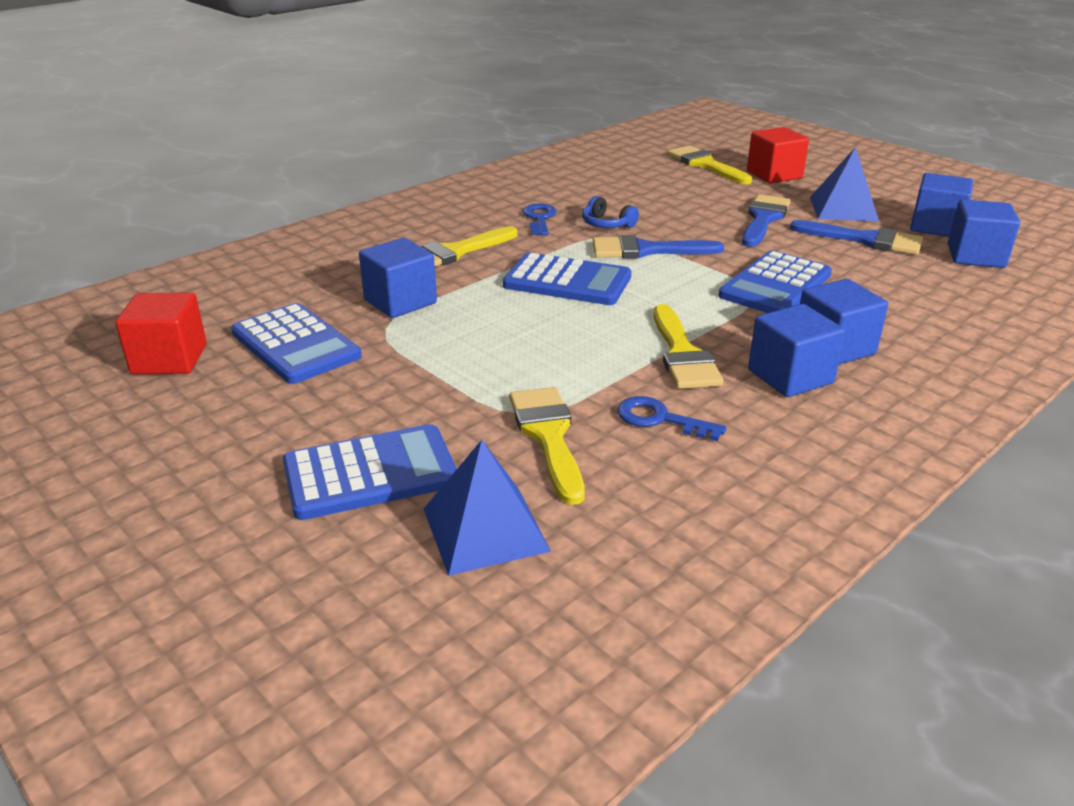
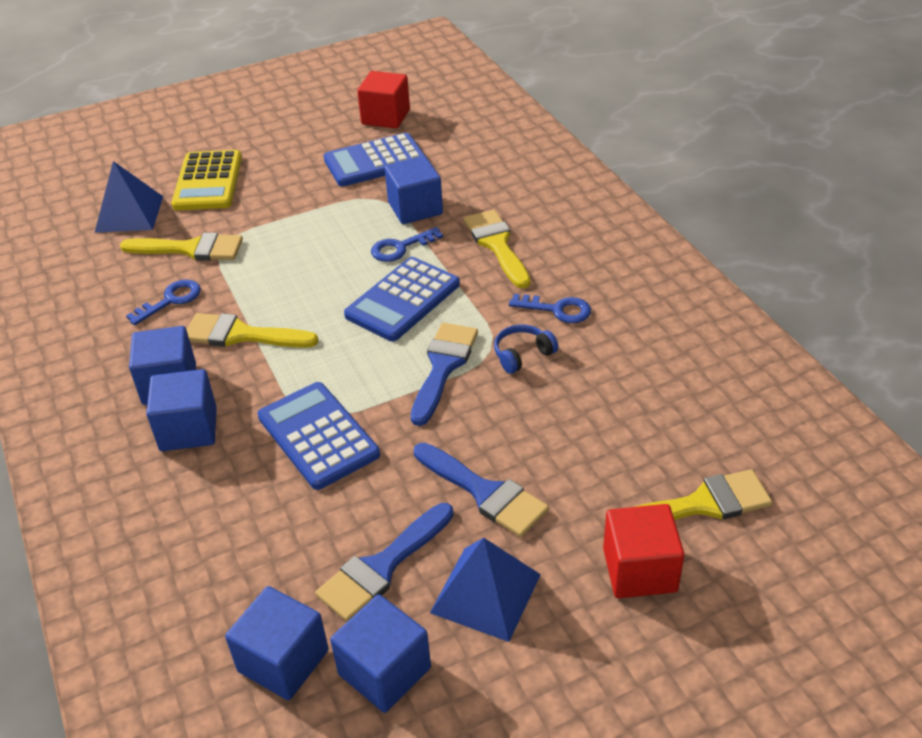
camera: 110 degrees right, 10 degrees up
(370, 473) = (208, 182): blue calculator -> yellow calculator
(480, 297) = (400, 248): none -> blue key

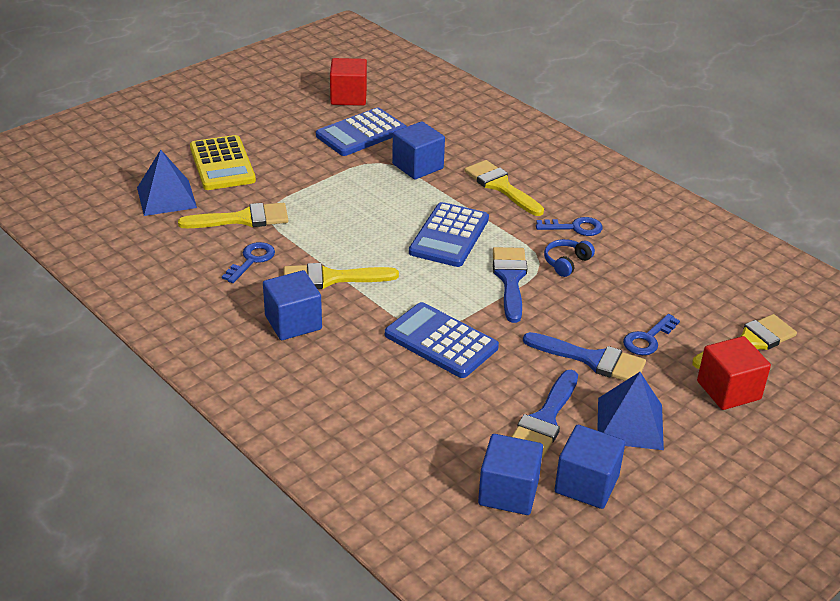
camera: 20 degrees left, 5 degrees down
(188, 429) = (331, 352): blue cube -> none
(400, 248) = (423, 197): blue key -> blue key (648, 339)

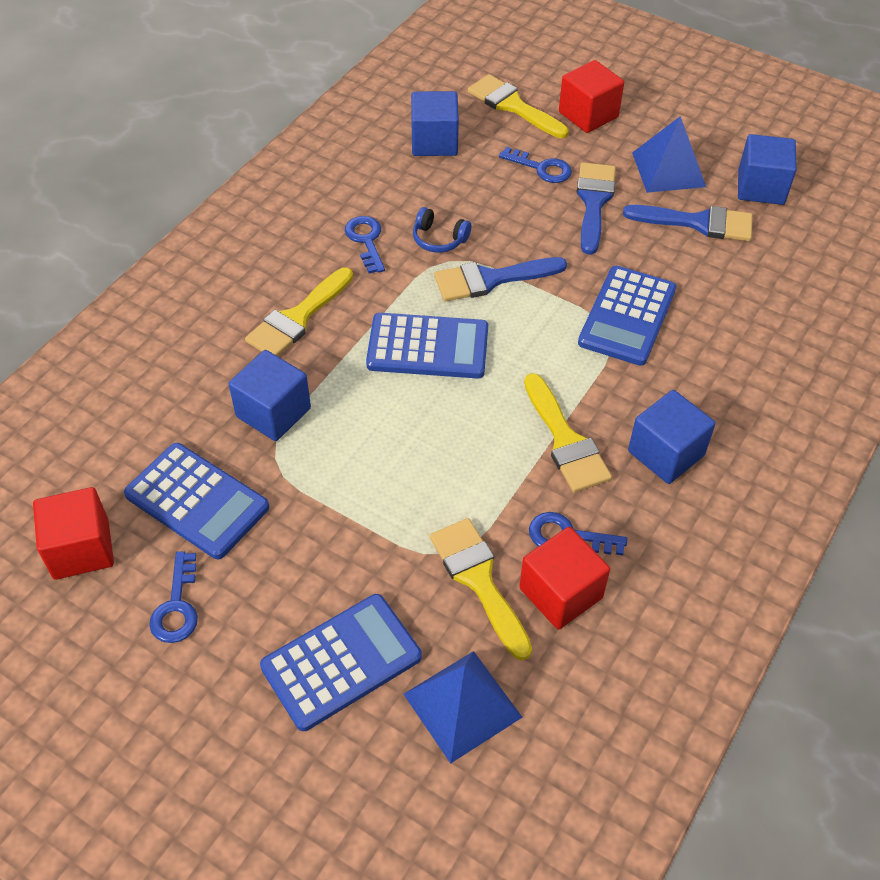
camera: 105 degrees left, 15 degrees up
(212, 247) = (560, 593): none -> red cube
(222, 164) = (341, 662): yellow calculator -> blue calculator
(292, 120) = (177, 606): none -> blue key
(508, 492) = (802, 233): blue cube -> blue cube (434, 142)

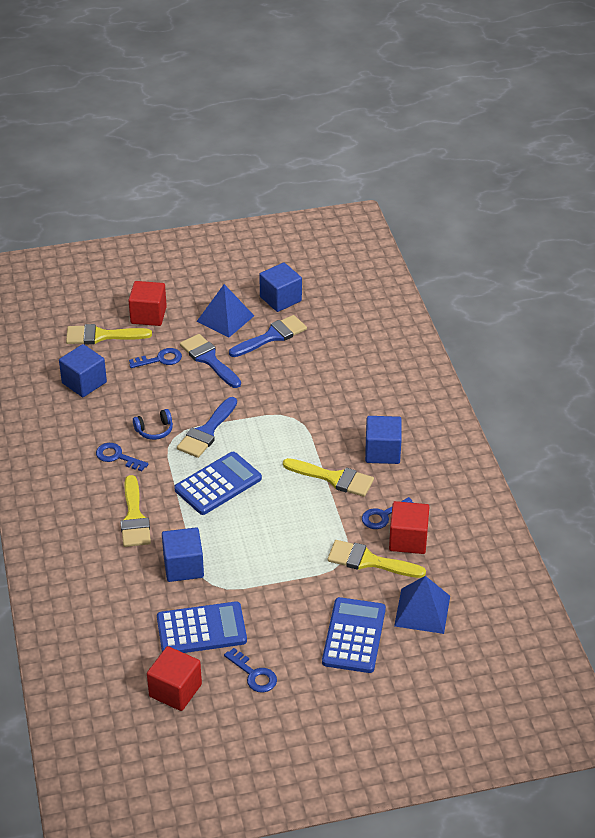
camera: 45 degrees left, 10 degrees down
(627, 316) = (293, 404): blue calculator -> none

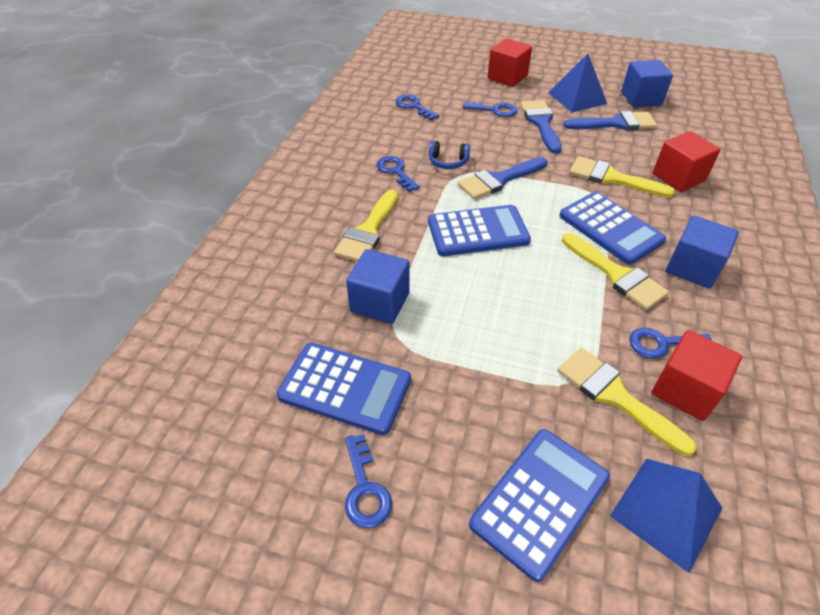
camera: 30 degrees right, 5 degrees up
(84, 383) = (414, 106): blue cube -> blue key
(101, 336) = (455, 79): yellow brush -> yellow brush (612, 178)
(175, 690) = (252, 457): red cube -> red cube (678, 177)
(313, 442) = (610, 228): none -> blue calculator

